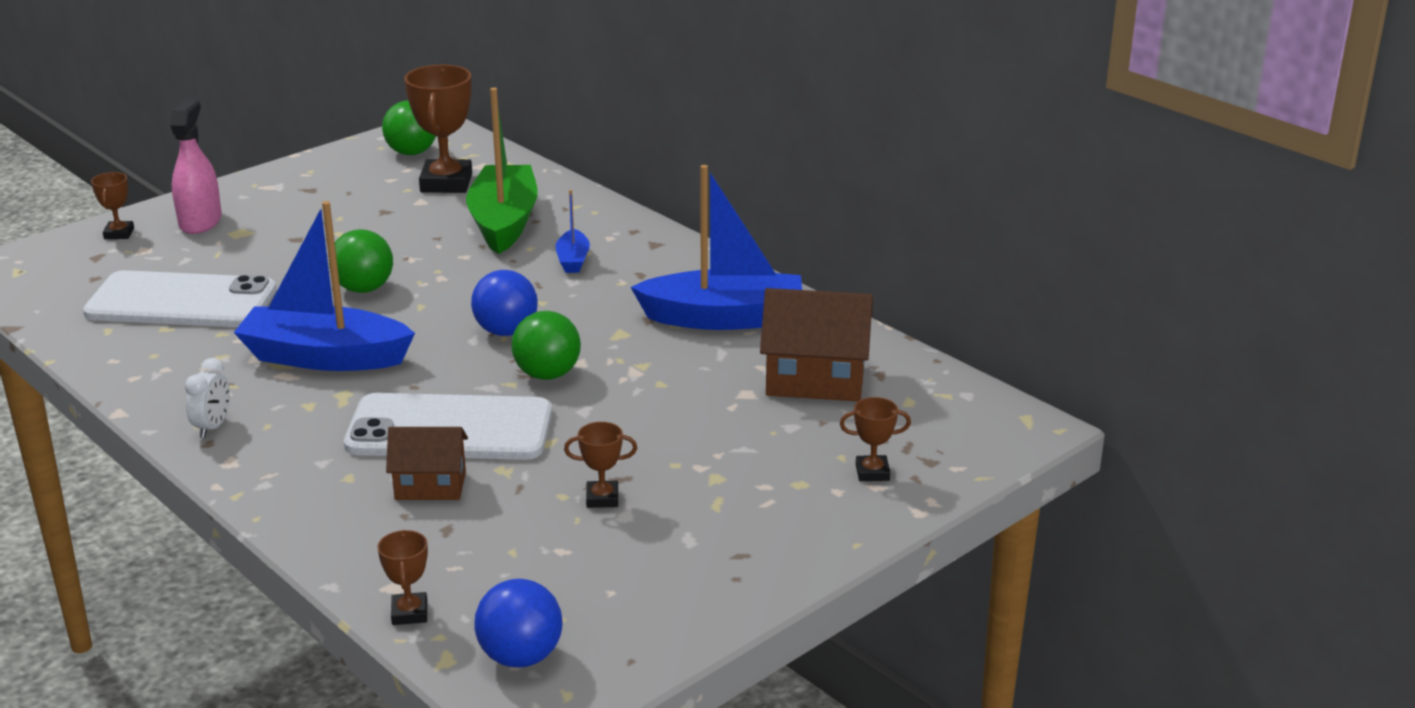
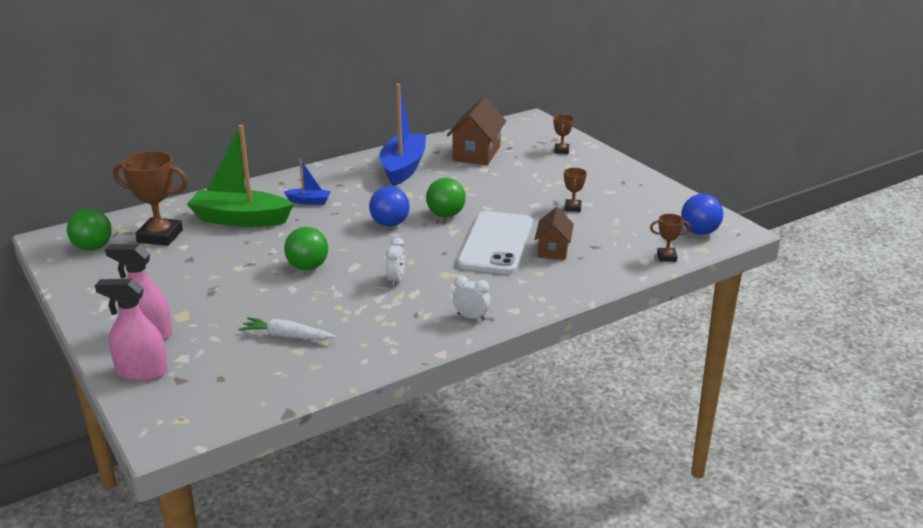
camera: 80 degrees left, 0 degrees up
(119, 234) = (142, 371): brown trophy -> pink spray bottle
(181, 302) = (287, 336): white phone -> white carrot
(325, 357) = (396, 280): blue boat -> white clock

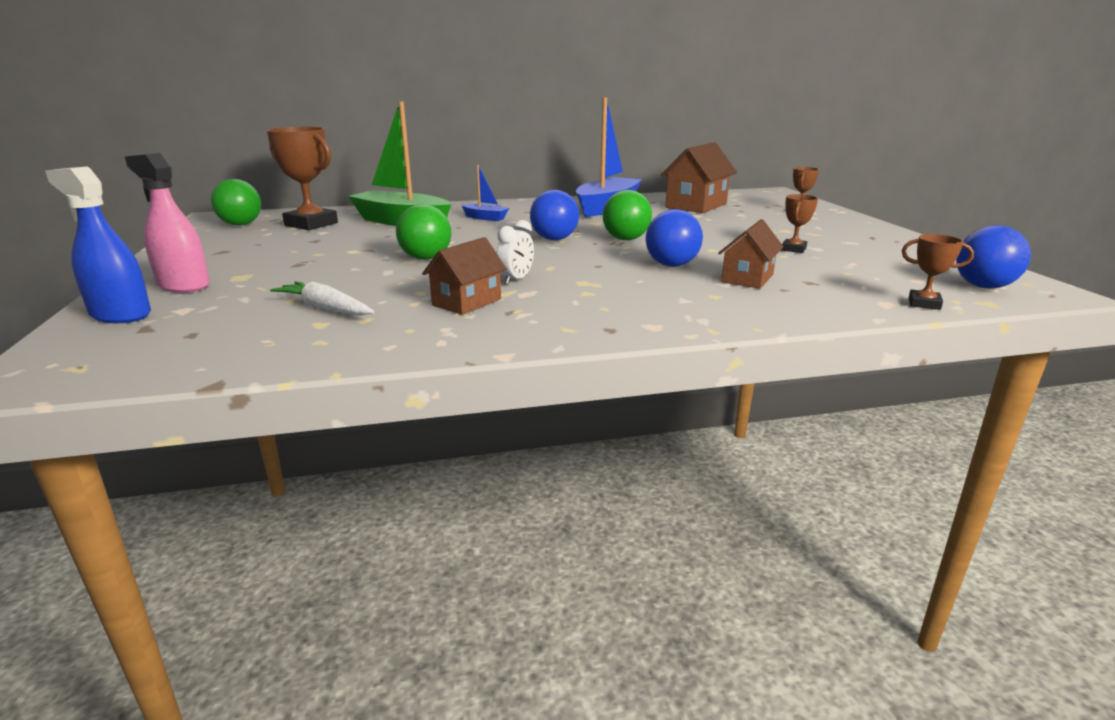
camera: 20 degrees right, 5 degrees down
(142, 371) = (120, 314): pink spray bottle -> blue spray bottle
(380, 311) = (467, 302): none -> brown house
(471, 317) = (583, 324): white clock -> none
(496, 243) = (671, 265): white phone -> blue ball

